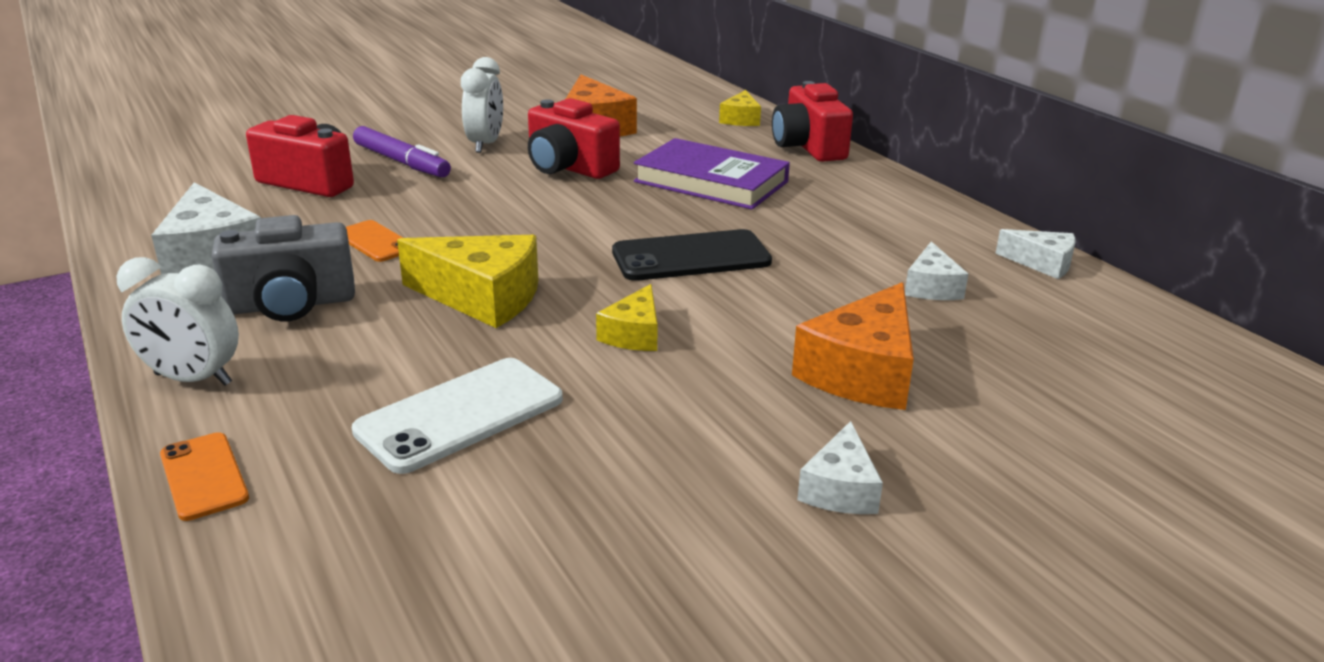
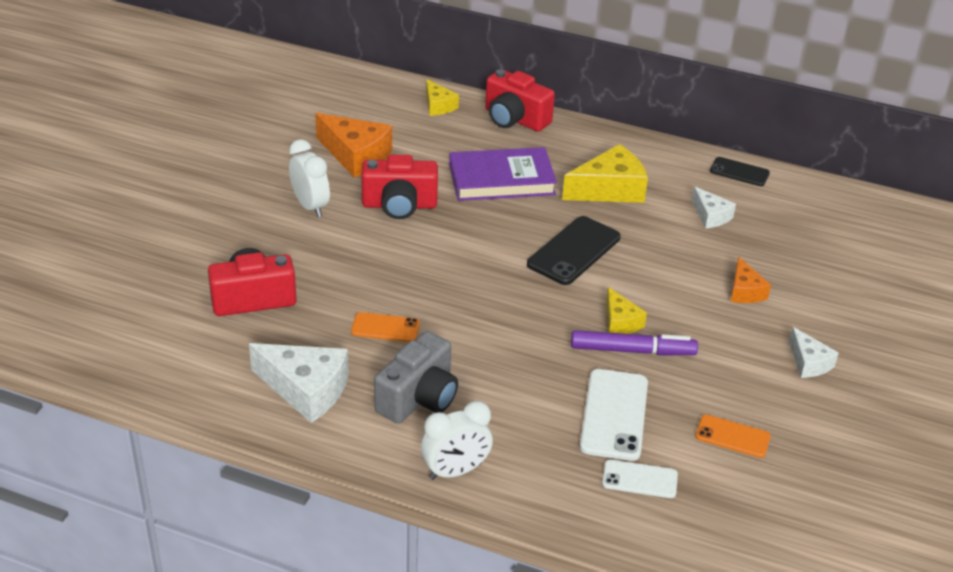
camera: 40 degrees left, 10 degrees up
(204, 476) = (557, 513): orange phone -> orange phone (732, 436)
(362, 496) = (639, 479): none -> white phone
(401, 162) = (282, 250): purple marker -> purple marker (632, 350)
(482, 297) = (512, 337): yellow cheese -> yellow cheese (609, 189)
(863, 372) = (745, 291): orange cheese -> orange cheese, size x0.57
(1042, 263) = (739, 172): white cheese -> black phone

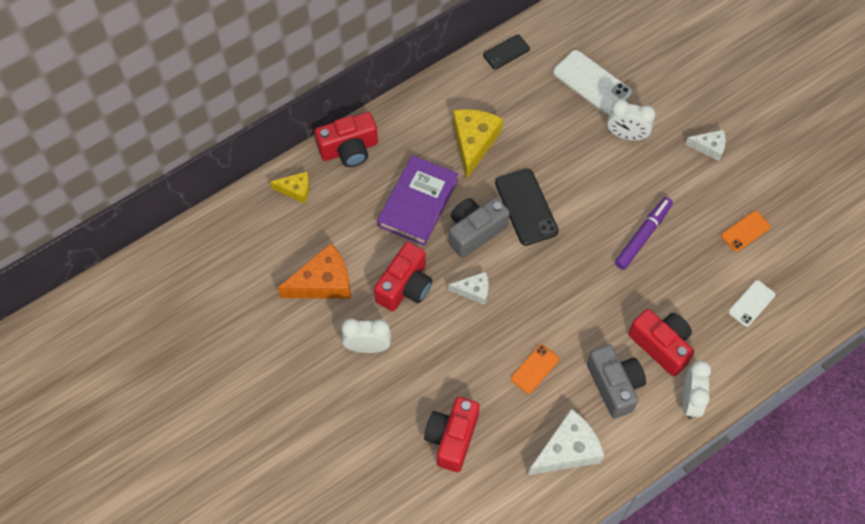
camera: 55 degrees left, 25 degrees up
(506, 418) = (661, 345): none -> red camera
(508, 227) = (475, 231): none -> grey camera
(614, 415) = (692, 283): white phone -> white phone (591, 82)
(620, 322) = (612, 225): yellow cheese -> none
(711, 216) = (541, 102): white cheese -> white cheese (474, 290)
(745, 291) = (626, 135): orange cheese -> white clock

